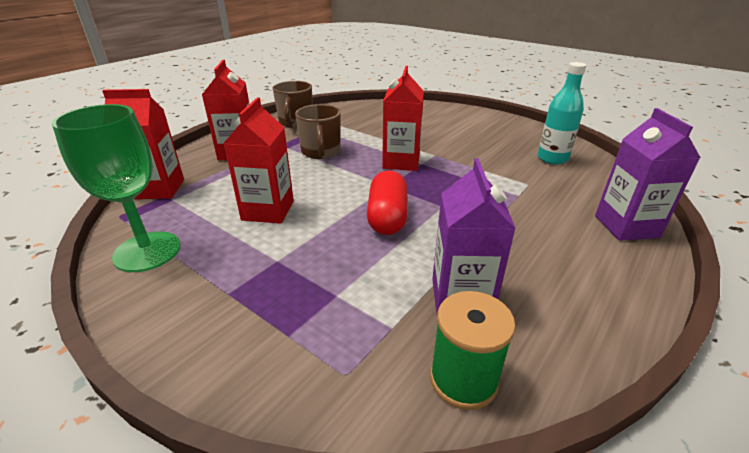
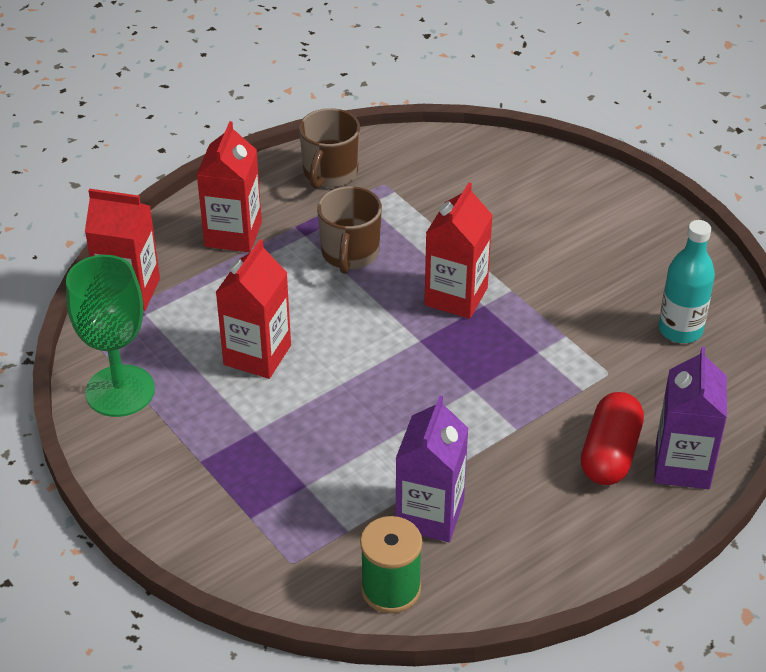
camera: 15 degrees right, 10 degrees up
(387, 217) = (397, 393): red capsule -> red capsule (609, 454)

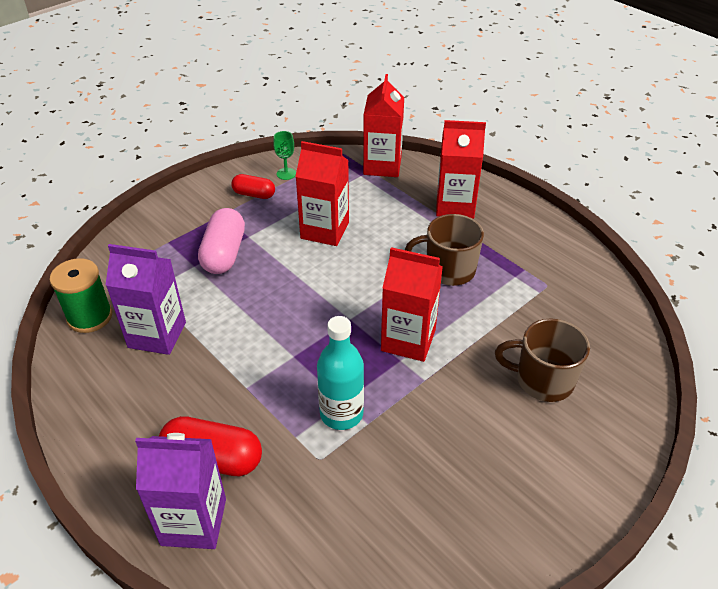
camera: 85 degrees right, 0 degrees up
(120, 391) = (286, 174): green goblet -> green goblet, size x0.42
(161, 426) = (254, 194): none -> red capsule
(286, 455) = (224, 254): none -> pink capsule
(330, 173) = (549, 251): brown mug -> brown mug (542, 380)
(680, 330) = (388, 528): turquoise bottle -> turquoise bottle (341, 414)

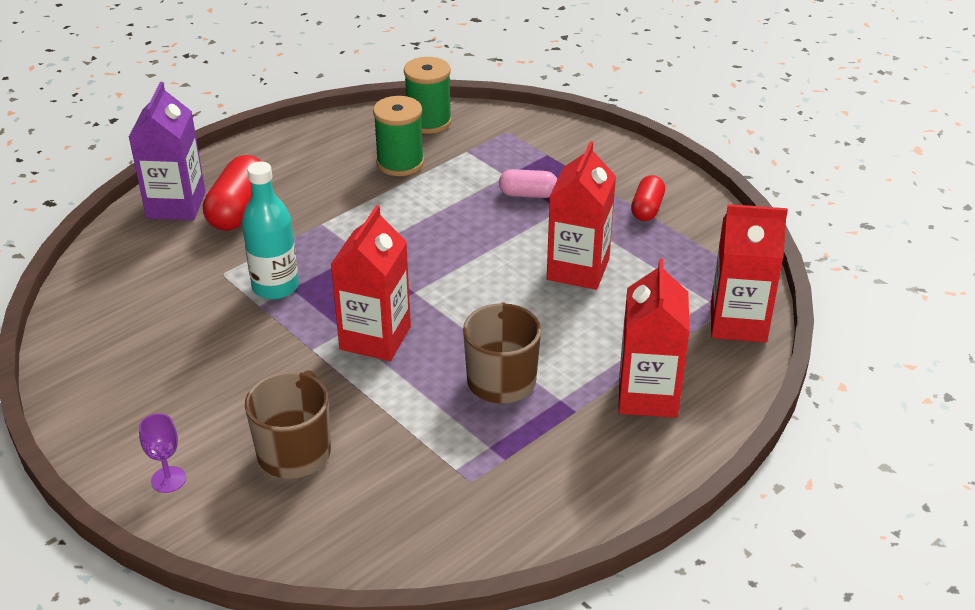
camera: 90 degrees right, 5 degrees down
(157, 335) = (400, 163): purple carton -> green spool
(224, 254) = (528, 194): pink capsule -> pink capsule, size x0.61
(286, 174) = (698, 233): green goblet -> none
(592, 461) = (168, 479): none -> purple goblet

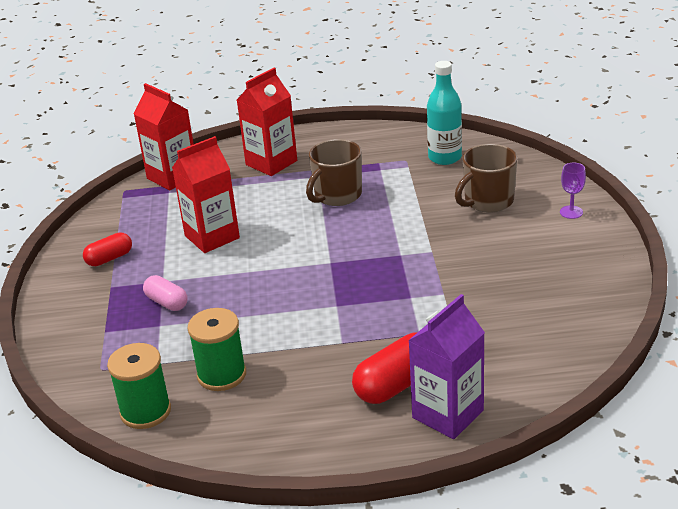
camera: 140 degrees left, 5 degrees down
(275, 287) = (421, 303): turquoise bottle -> turquoise bottle (445, 157)
(375, 338) = (385, 243): red carton -> none

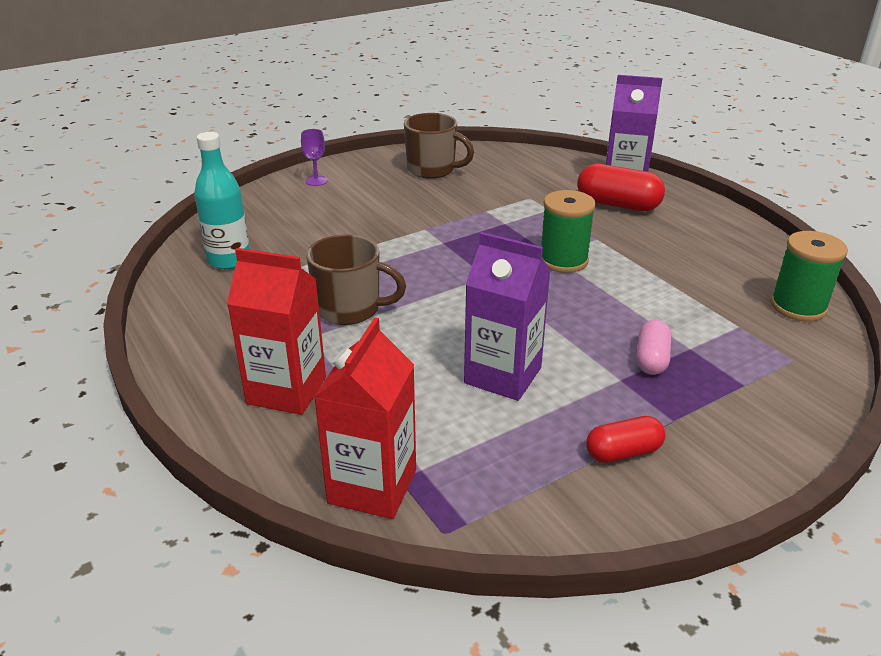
camera: 120 degrees left, 0 degrees up
(109, 258) = (623, 452): red capsule -> red capsule turned 45 degrees counterclockwise
(212, 237) = (503, 375): red carton -> purple carton
(221, 375) = (705, 283): green spool -> green spool (563, 260)
(487, 201) = (316, 219): brown mug -> brown mug (432, 170)

